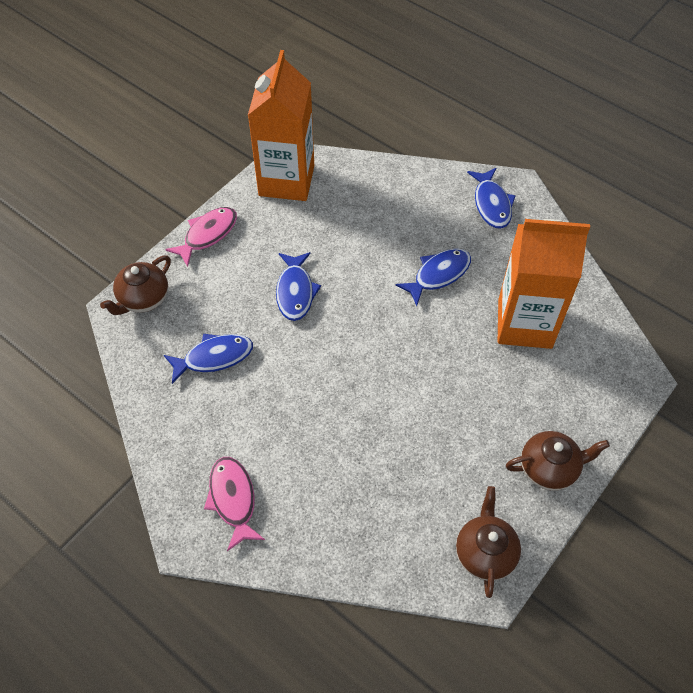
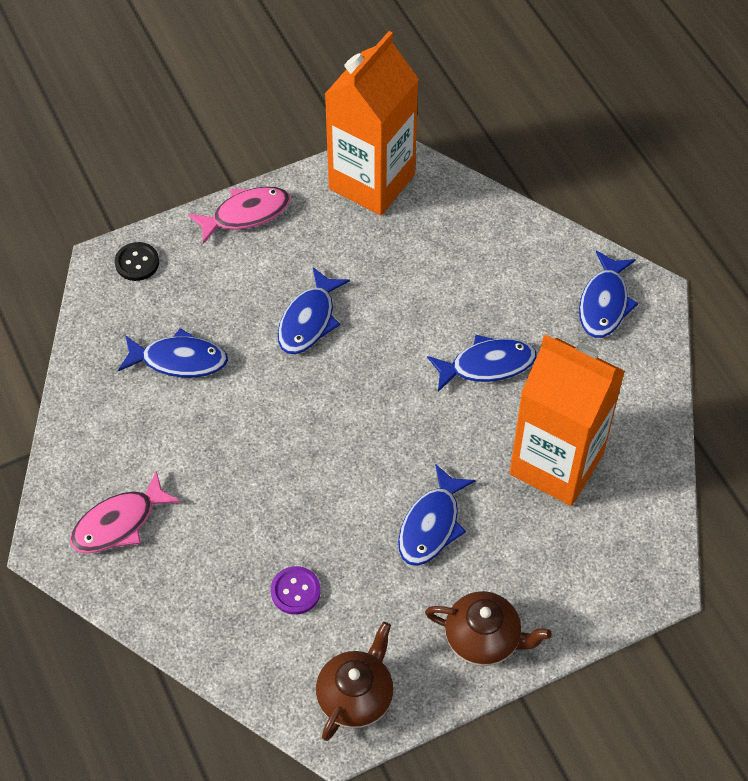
camera: 25 degrees right, 0 degrees up
(143, 299) = (137, 262): brown teapot -> black button
(233, 499) = (119, 523): pink fish -> pink fish turned 135 degrees counterclockwise
(396, 493) = (295, 591): none -> purple button
(465, 402) = (431, 525): none -> blue fish

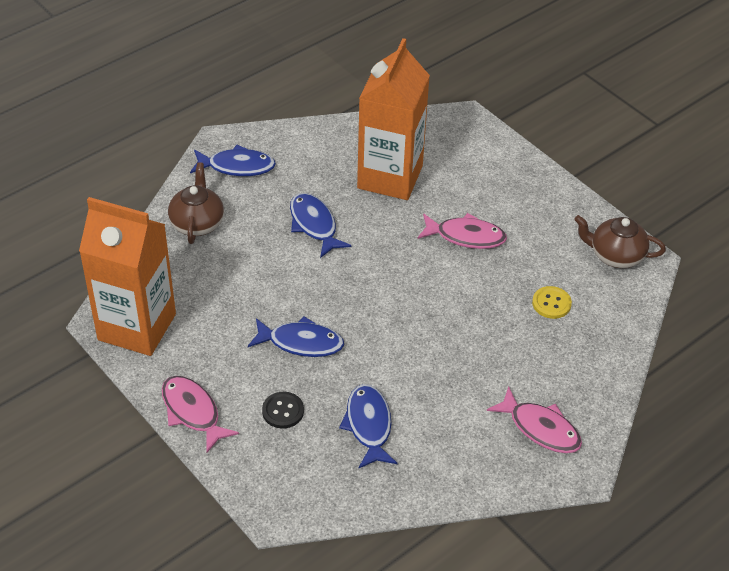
camera: 105 degrees left, 10 degrees down
(137, 262) = (269, 485): black button -> black button (283, 411)
(295, 591) = (551, 303): purple button -> yellow button
(431, 525) = (466, 236): blue fish -> pink fish
(484, 639) = (543, 197): brown teapot -> brown teapot (197, 223)

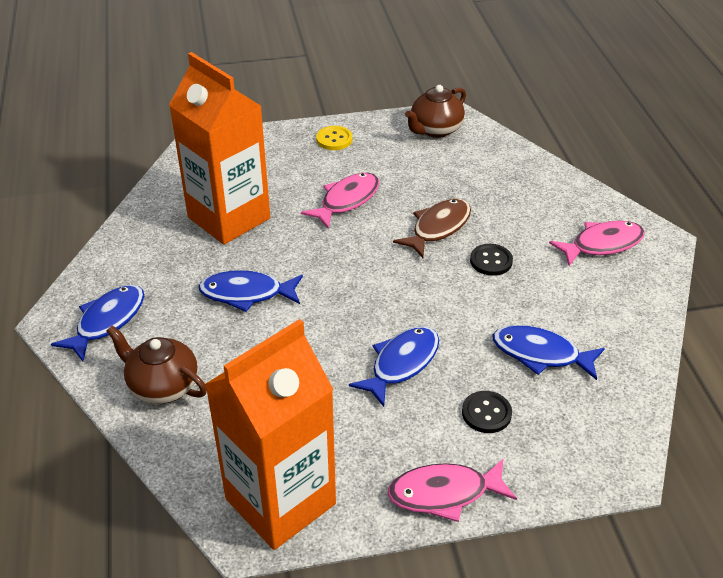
camera: 60 degrees left, 5 degrees down
(459, 357) = (491, 261): none -> black button
(476, 307) = (438, 228): none -> brown fish
(551, 303) = (464, 183): yellow button -> yellow button (334, 139)

